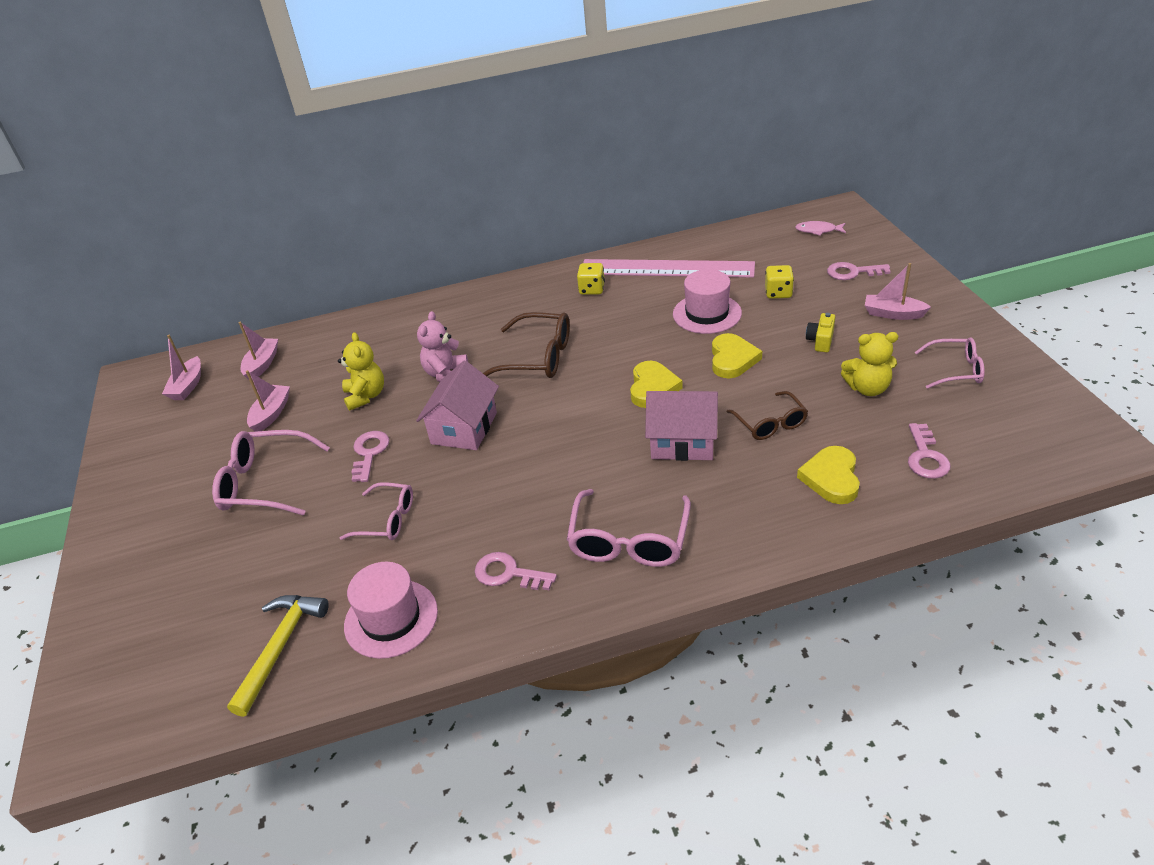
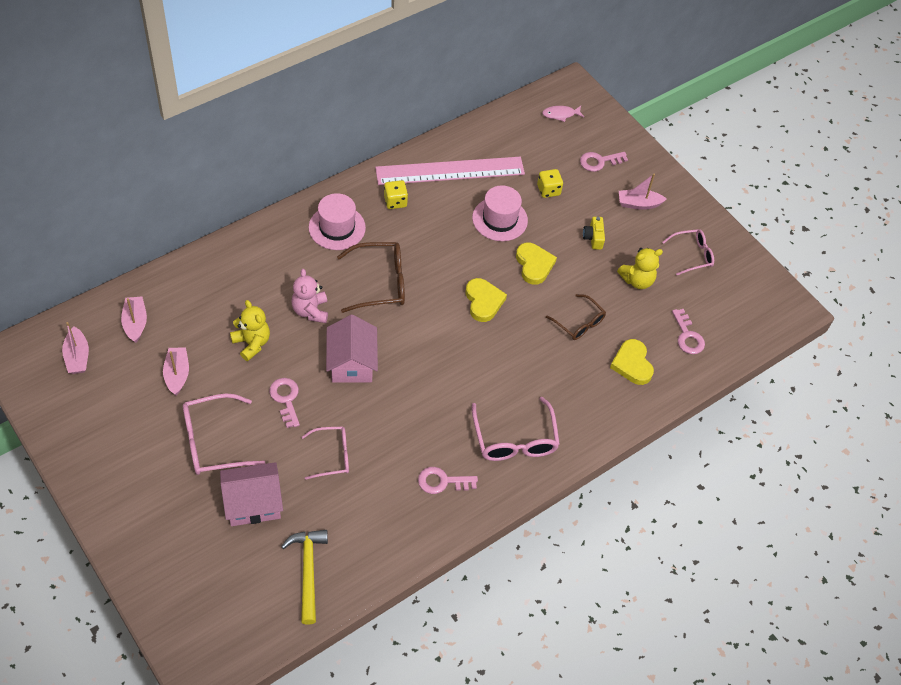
camera: 30 degrees left, 15 degrees up
(391, 618) = (376, 532): pink hat -> pink hat (337, 227)
(682, 442) = (523, 349): pink house -> pink house (253, 503)

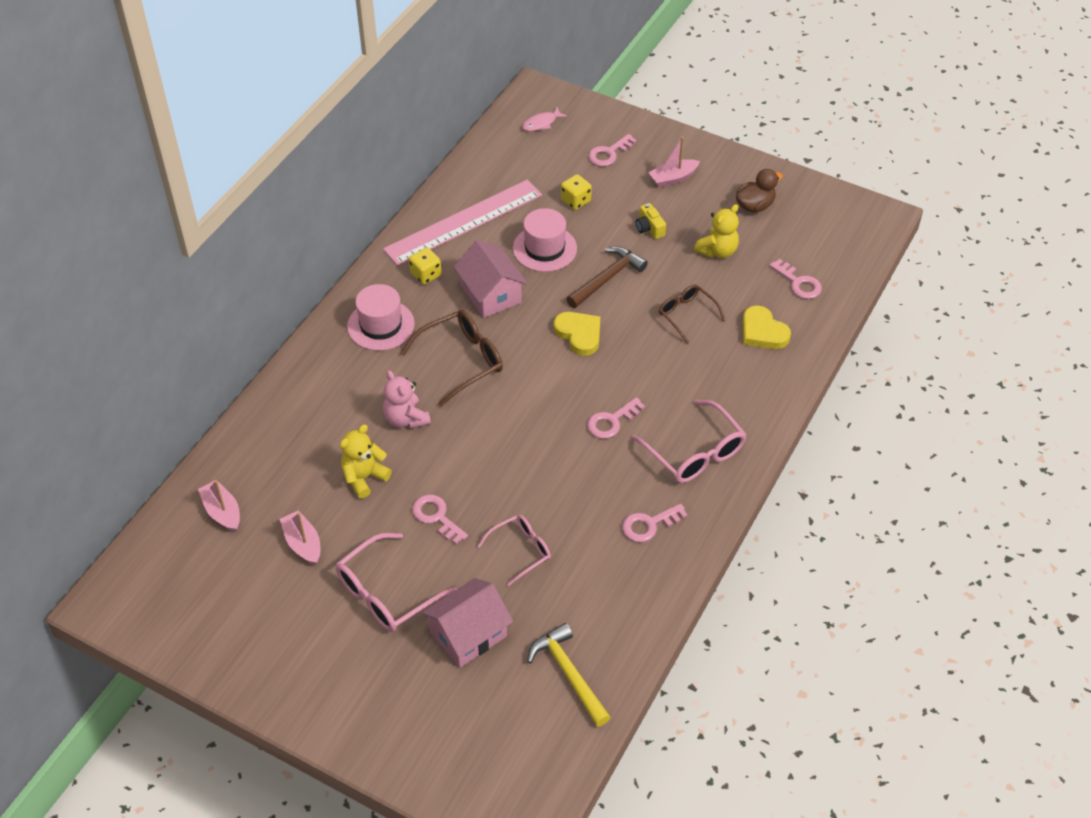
camera: 20 degrees left, 5 degrees down
(77, 357) = (179, 574): pink boat -> none
(252, 343) = (364, 477): yellow teddy bear -> yellow teddy bear turned 75 degrees counterclockwise
(351, 363) = (482, 451): pink house -> pink house (491, 294)
(465, 384) = (611, 421): none -> pink key
(534, 265) = (607, 278): yellow heart -> brown hammer
(579, 323) = (687, 315): brown glasses -> brown glasses turned 150 degrees counterclockwise
(692, 255) = (755, 206): pink glasses -> brown duck

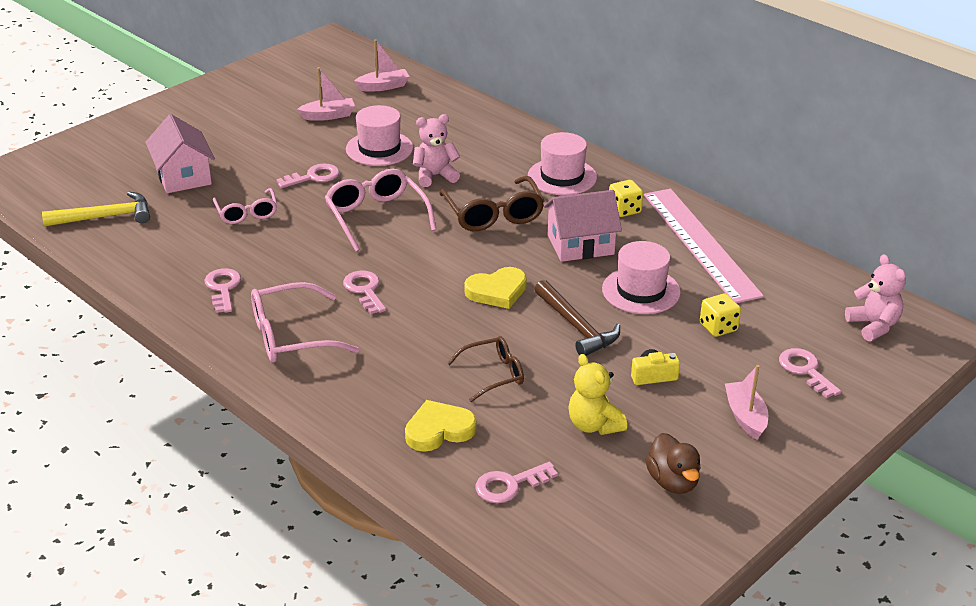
camera: 105 degrees right, 15 degrees down
(364, 477) = (379, 148): yellow teddy bear -> pink hat
(386, 593) = (252, 145): pink glasses -> pink glasses (376, 217)
(541, 123) = (873, 326): pink fish -> pink teddy bear

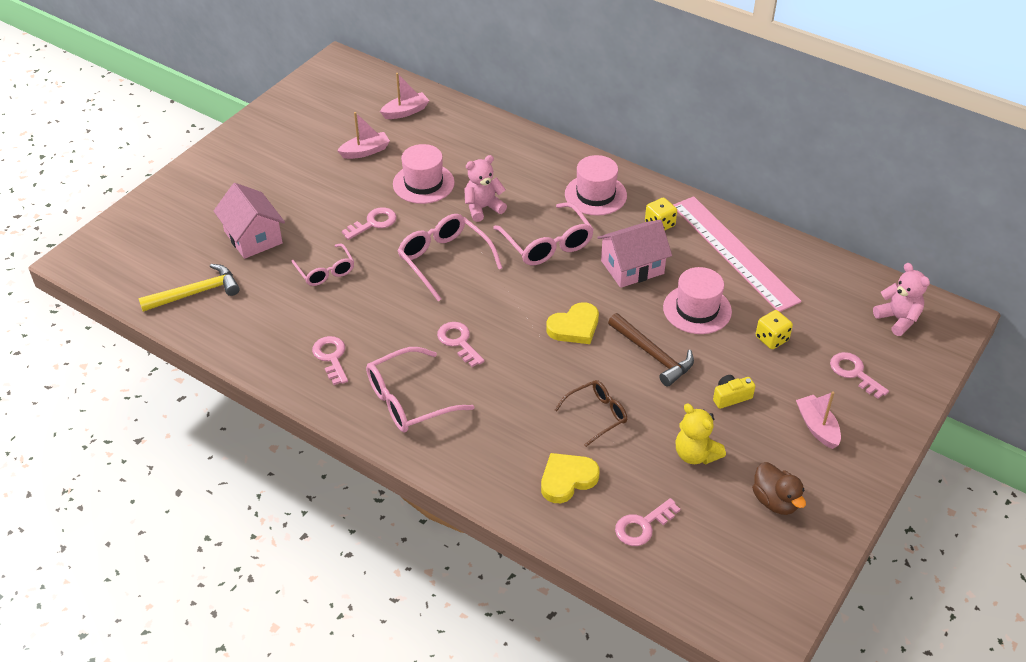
camera: 10 degrees left, 10 degrees up
(493, 214) = (547, 244): brown glasses -> pink glasses

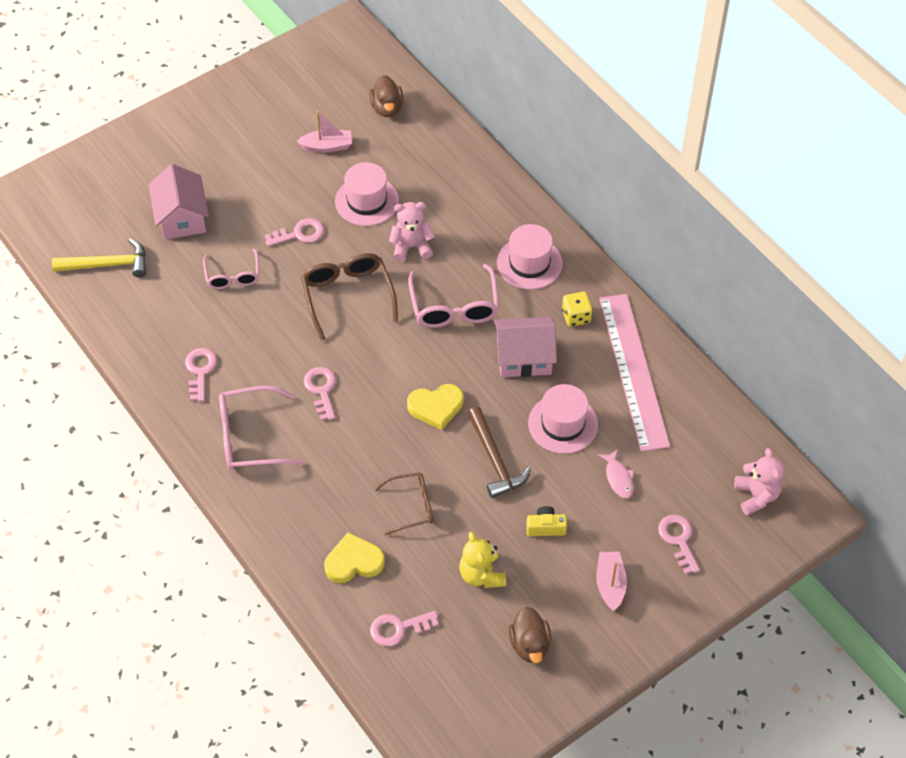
camera: 20 degrees right, 10 degrees up
(405, 112) = (387, 108): pink boat -> brown duck
(444, 260) = (348, 296): pink glasses -> brown glasses
(771, 339) = (618, 478): yellow dice -> pink fish

